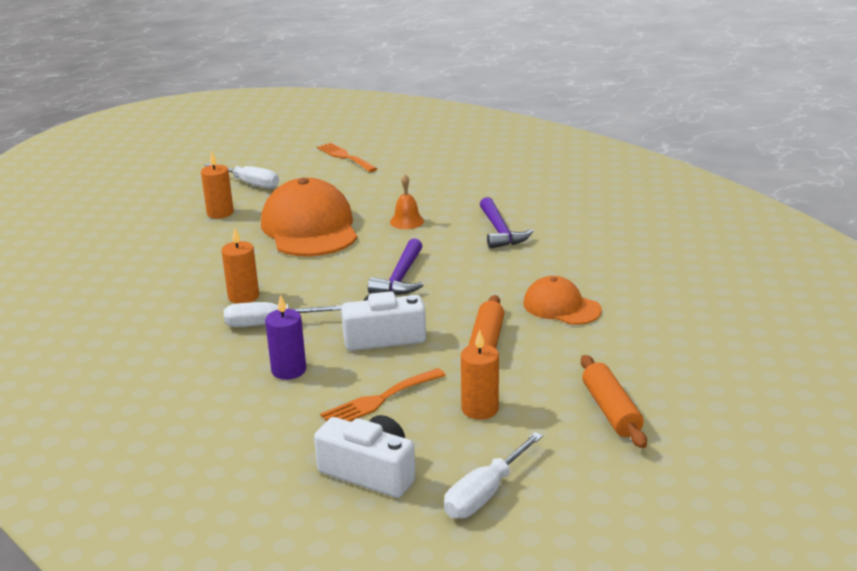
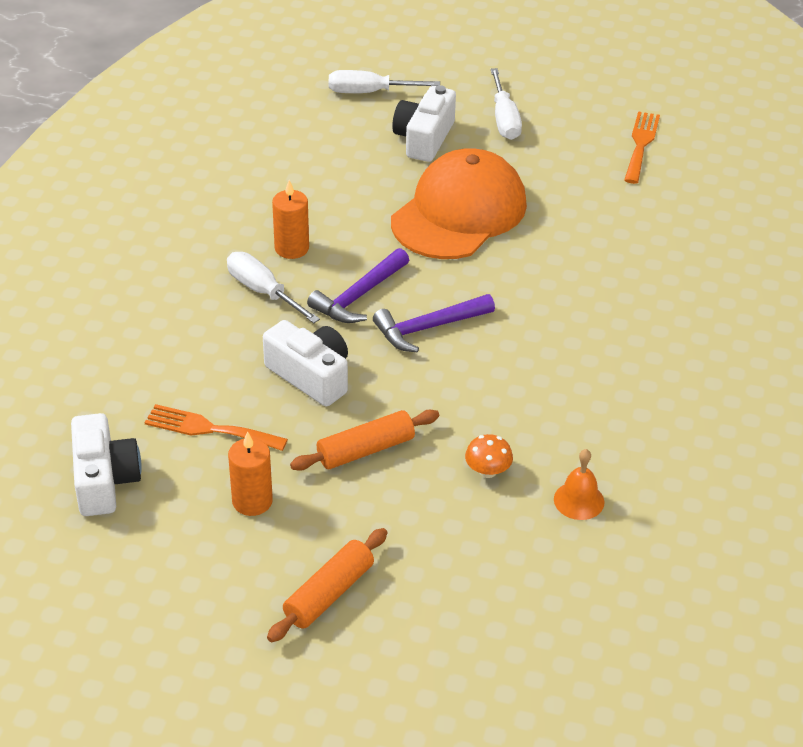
camera: 50 degrees right, 15 degrees up
(220, 213) = (424, 138): orange candle -> white camera
(289, 370) = (203, 347): purple candle -> none
(407, 221) = (547, 269): orange bell -> orange bell (579, 500)
(485, 493) = (133, 567): white screwdriver -> white screwdriver (370, 92)
(500, 231) = (601, 348): purple hammer -> purple hammer (359, 296)
(561, 307) = (487, 471): orange cap -> orange mushroom

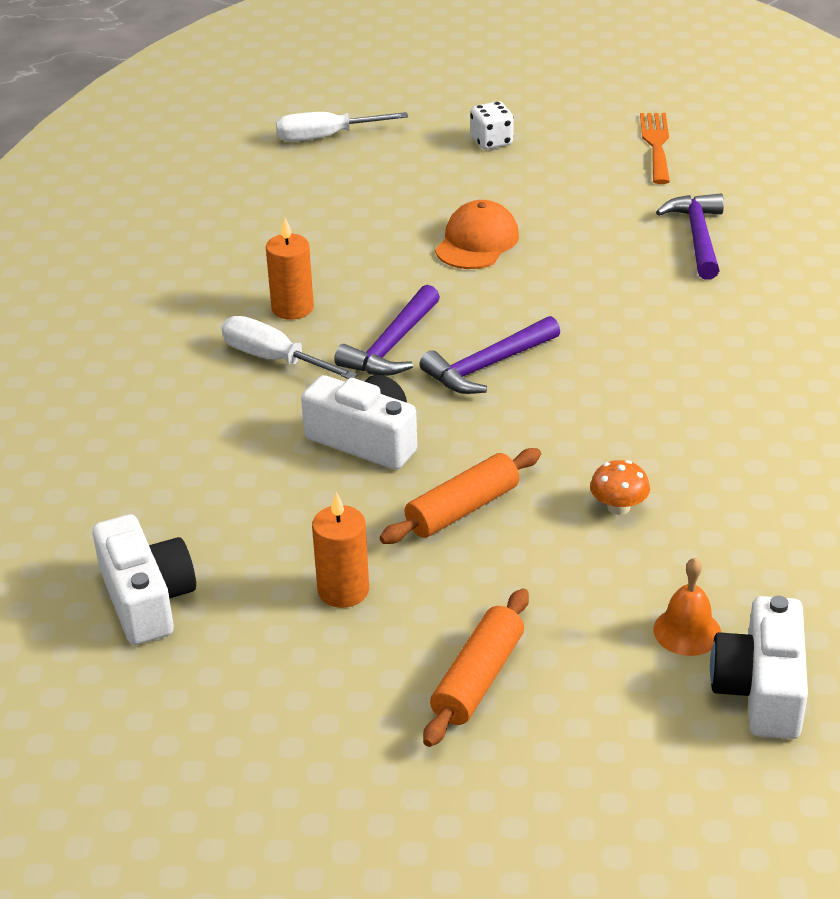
camera: 10 degrees left, 5 degrees down
(209, 429) = (261, 518): orange fork -> none
(424, 138) = (407, 174): white camera -> white camera (761, 689)
(459, 212) = (477, 242): orange cap -> orange cap, size x0.55
(504, 119) = (492, 142): white screwdriver -> white dice
(579, 500) = (739, 520): orange bell -> orange bell (687, 631)
(642, 238) = (697, 237): none -> purple hammer

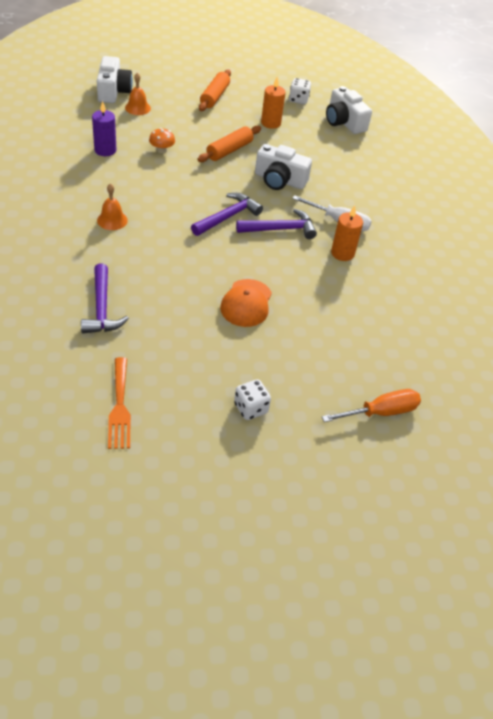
camera: 165 degrees right, 10 degrees up
(241, 674) = (298, 100): none -> white dice
(326, 137) = (380, 412): white screwdriver -> orange screwdriver
(392, 346) = (280, 229): purple hammer -> purple hammer turned 60 degrees clockwise
(704, 359) = (112, 220): none -> orange bell
(746, 504) = (105, 150): none -> purple candle

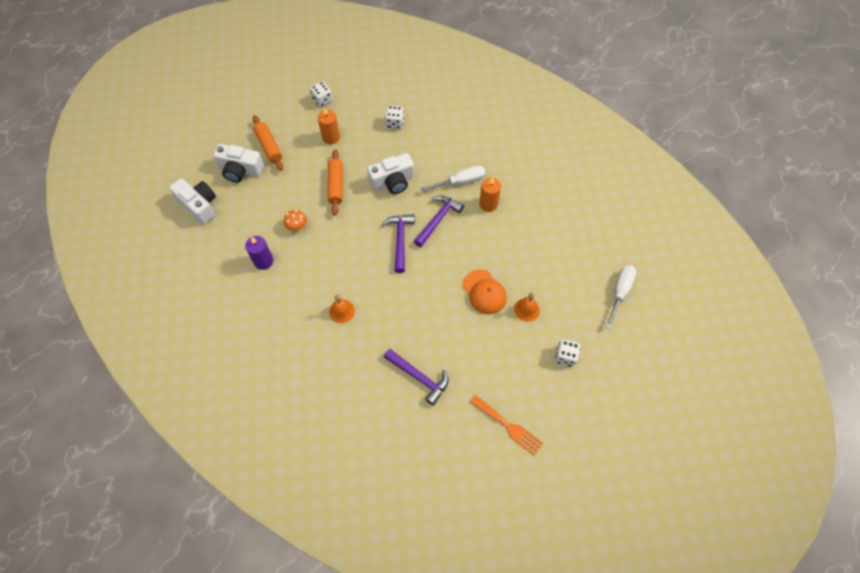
camera: 40 degrees left, 15 degrees up
(137, 108) = (234, 205): orange bell -> orange bell (526, 309)
(338, 150) = (395, 123): none -> white dice
(344, 122) = (371, 94): white camera -> white camera (240, 170)
(380, 412) = (620, 292): orange screwdriver -> white screwdriver

